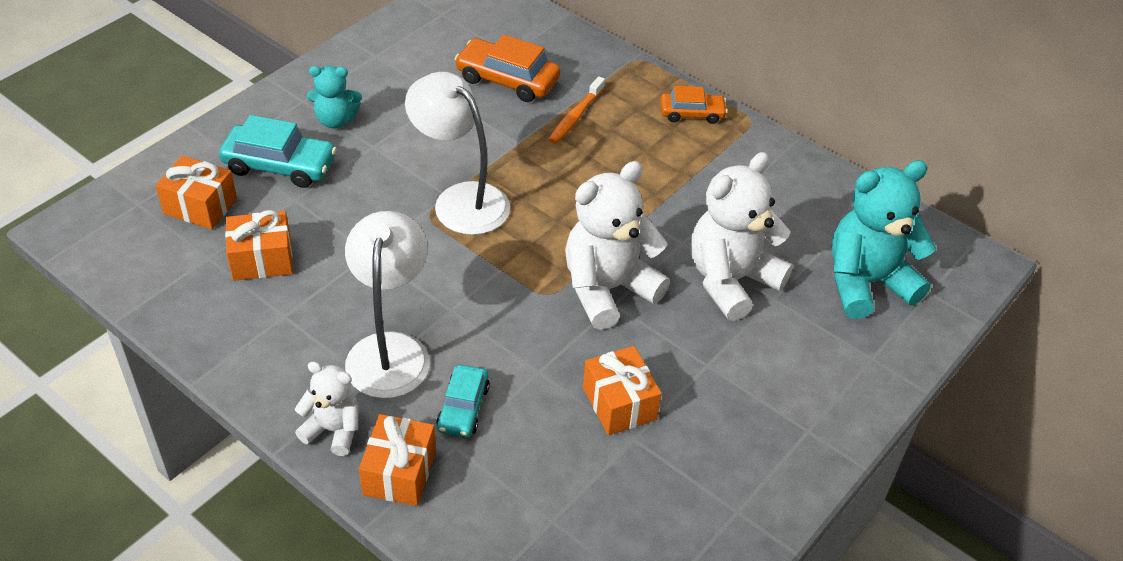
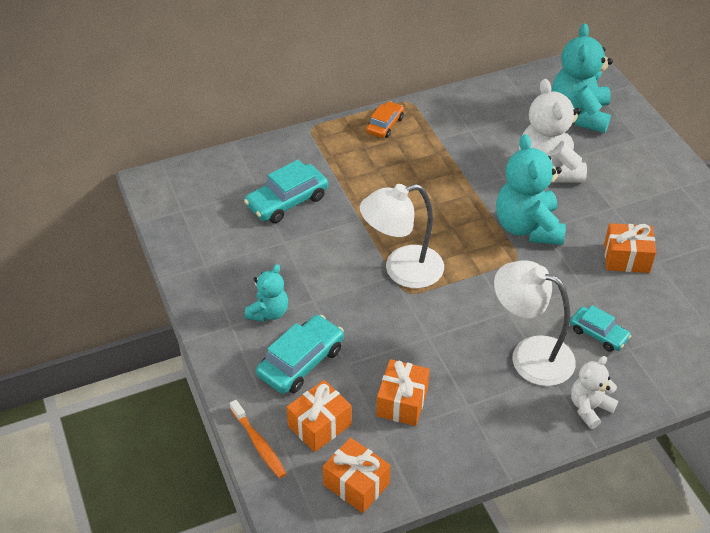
camera: 60 degrees left, 0 degrees up
(399, 473) = (640, 384): orange gift -> orange gift (356, 484)
(507, 79) = (287, 201): orange car -> turquoise car
(575, 116) = (351, 181): orange toothbrush -> orange toothbrush (259, 444)
(608, 289) = (528, 227): white teddy bear -> turquoise teddy bear

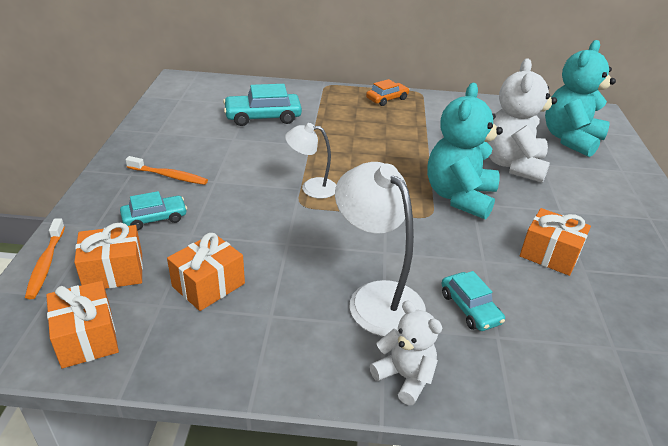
camera: 25 degrees right, 10 degrees down
(268, 312) = (169, 176): turquoise teddy bear -> orange toothbrush
(301, 362) = (155, 218): turquoise car -> turquoise car, size x0.63
(402, 270) = (311, 187): white lamp -> white lamp, size x0.59
(589, 408) = (405, 377): white teddy bear -> white teddy bear turned 60 degrees clockwise

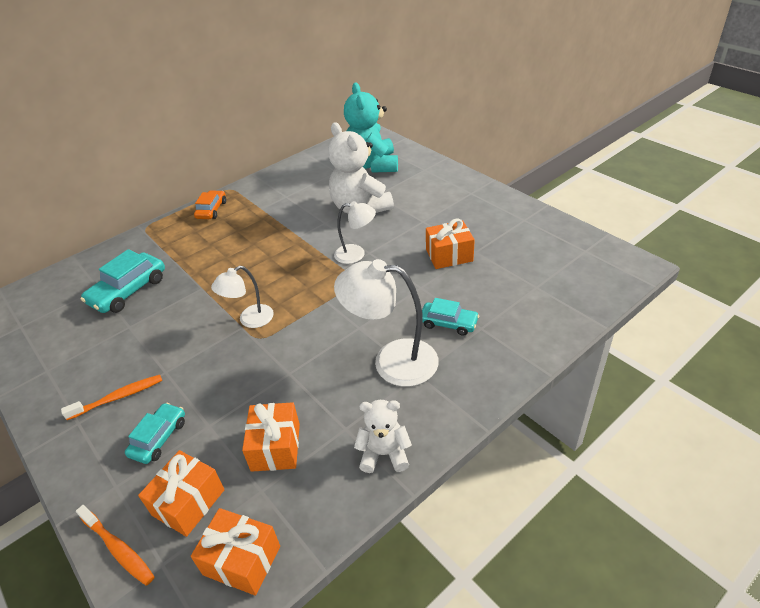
camera: 40 degrees left, 5 degrees up
(405, 377) = (465, 393): white teddy bear -> white teddy bear (384, 454)
(459, 197) = (356, 254): turquoise teddy bear -> white lamp

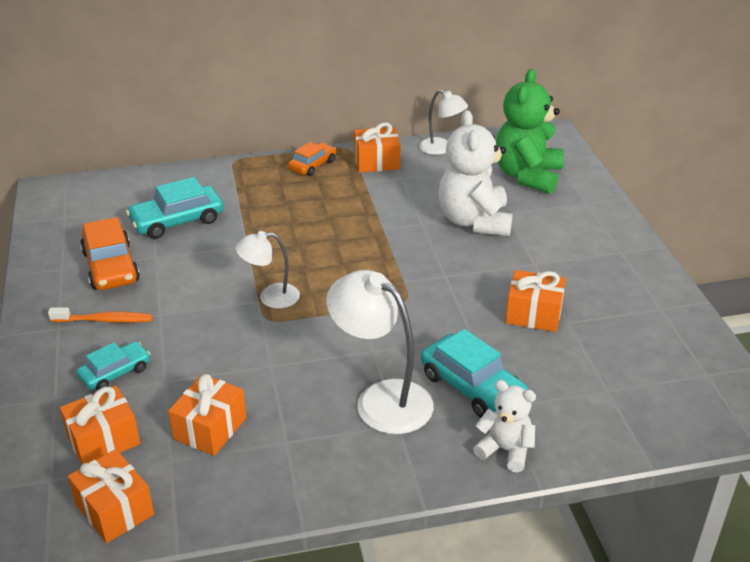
camera: 25 degrees right, 5 degrees down
(93, 350) = (111, 267): none -> orange car
(118, 549) = (25, 450): orange toothbrush -> none
(259, 191) = (376, 162): none -> orange gift
(356, 254) = (429, 272): white lamp -> white lamp (441, 148)
(372, 165) = (527, 176): turquoise teddy bear -> green teddy bear
(384, 454) = (305, 482): white teddy bear -> white teddy bear (505, 450)
(448, 323) = (472, 387): turquoise car -> turquoise car, size x1.58

